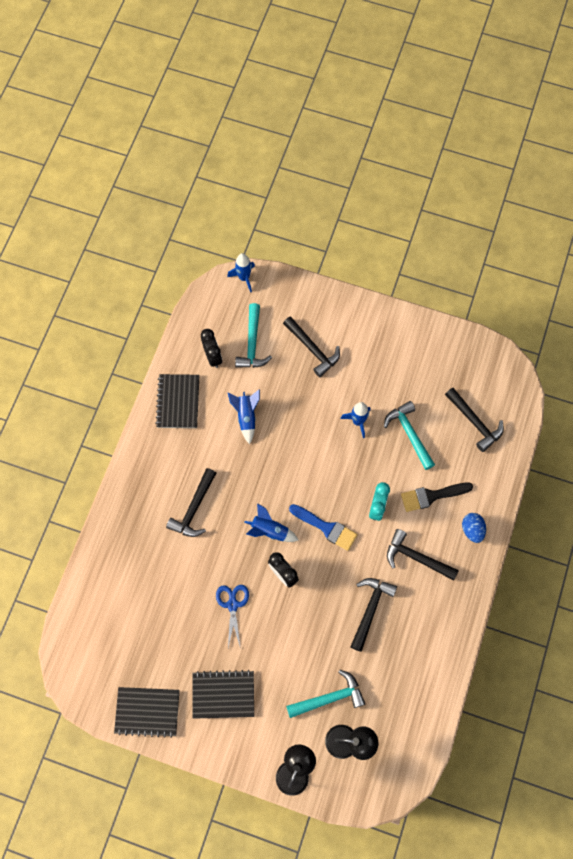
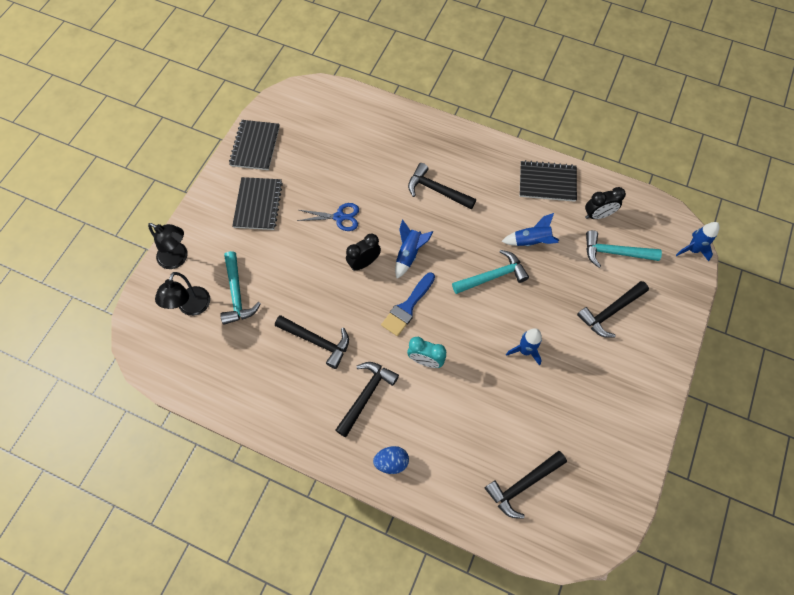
camera: 95 degrees right, 5 degrees down
(409, 434) = (509, 405): turquoise hammer -> turquoise hammer (492, 276)
(432, 496) = (434, 421): black brush -> none

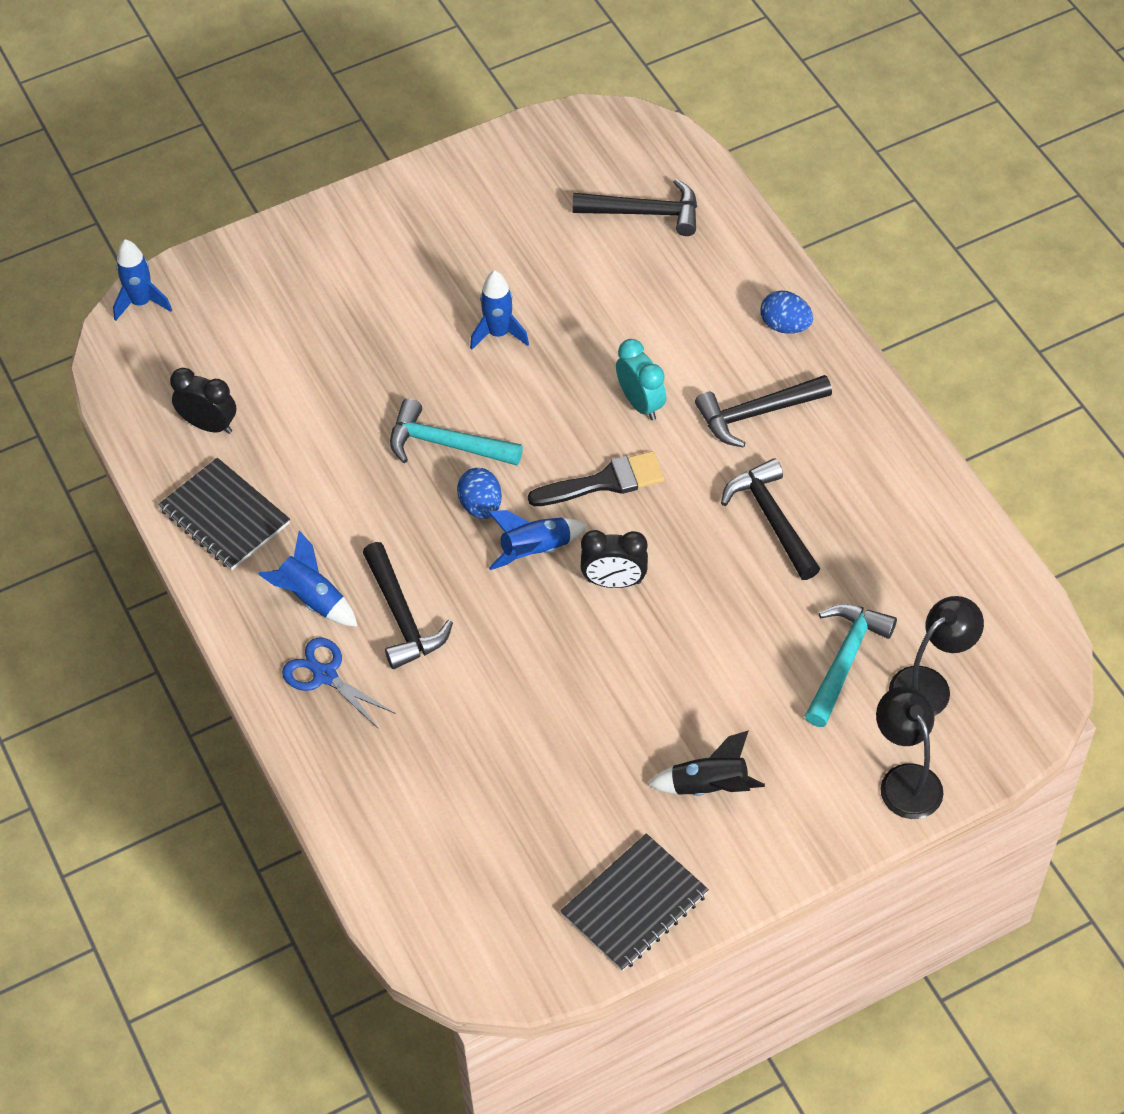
camera: 140 degrees left, 10 degrees down
(258, 204) = (709, 786): black notebook -> black rocket
(339, 217) = (592, 676): blue scissors -> blue scissors (325, 675)
(407, 307) = (605, 482): blue brush -> black brush
(450, 258) = (481, 506): none -> blue egg
(531, 241) = (343, 453): blue rocket -> blue rocket (312, 599)
(610, 312) = (338, 305): black hammer -> none
(615, 253) = (246, 365): turquoise hammer -> none

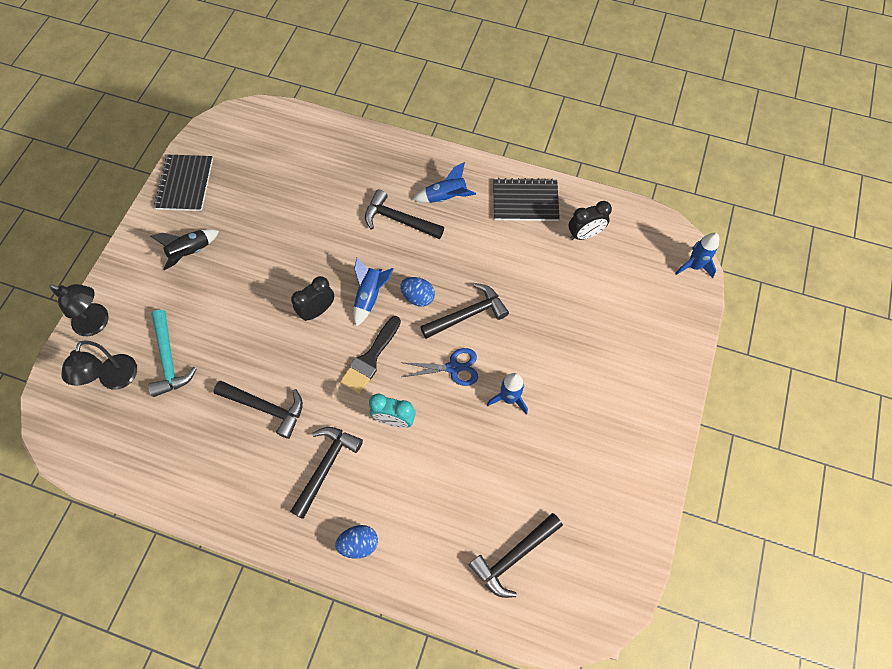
camera: 135 degrees right, 10 degrees up
(325, 675) = (405, 173): blue scissors -> blue scissors (453, 367)
(446, 444) = (467, 314): turquoise hammer -> black hammer

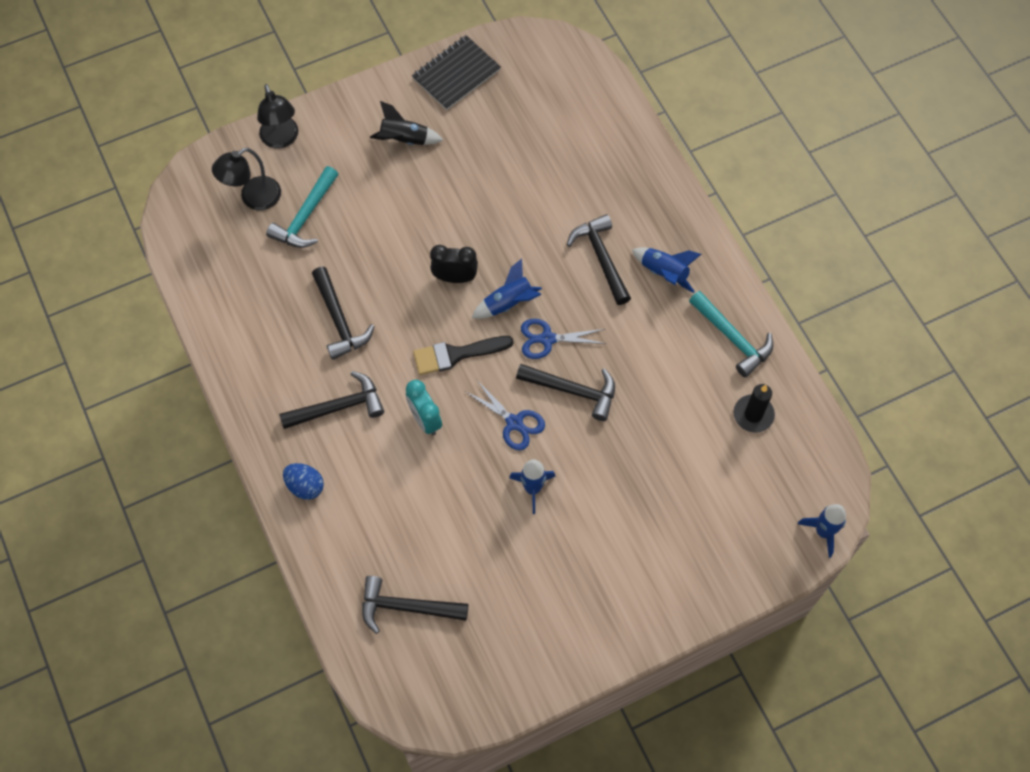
camera: 45 degrees right, 0 degrees up
(418, 297) = (547, 339): blue egg -> blue scissors
(525, 201) = (732, 338): black notebook -> turquoise hammer
(584, 234) = (753, 414): black clock -> black candle

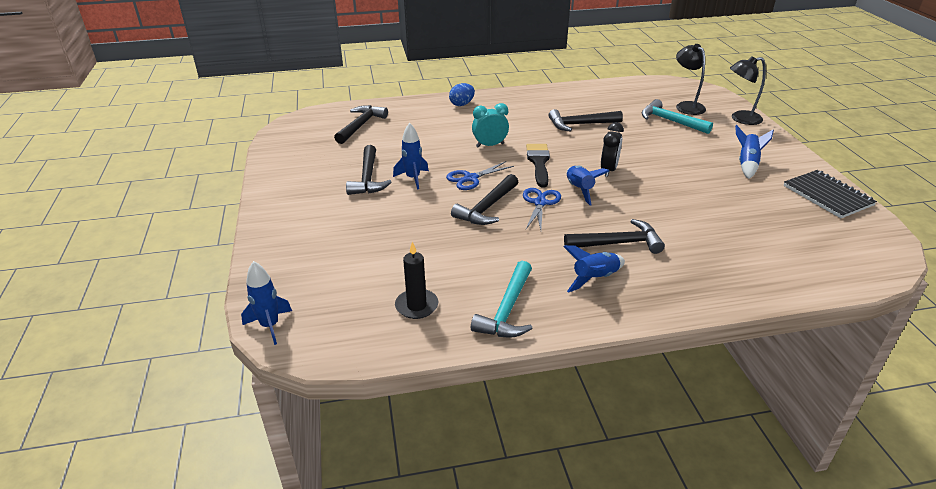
camera: 105 degrees right, 30 degrees down
(338, 407) = (513, 118): black hammer -> black hammer (368, 178)
(404, 140) = (747, 164): black rocket -> blue rocket
(732, 338) = (507, 310): turquoise hammer -> turquoise hammer turned 45 degrees counterclockwise

